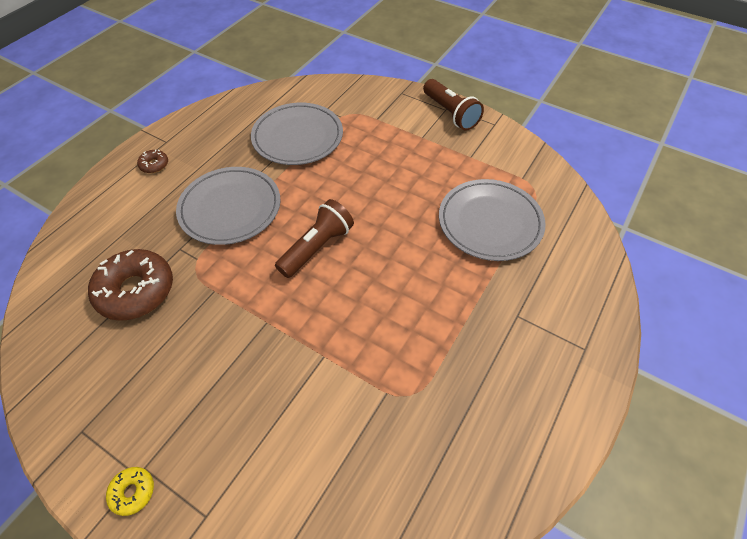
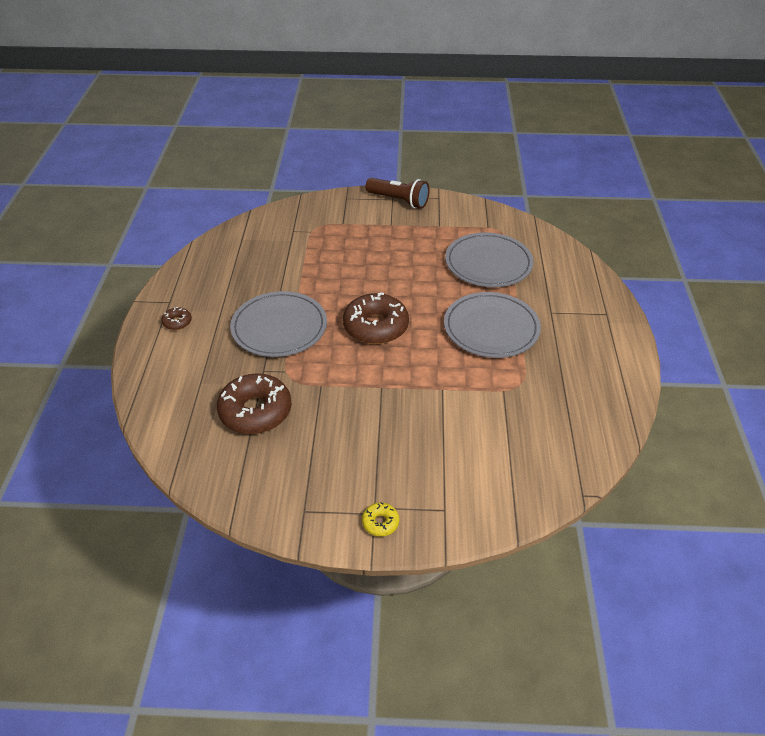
camera: 30 degrees left, 10 degrees down
(297, 137) = (288, 258): grey plate -> grey plate (491, 328)
(317, 247) = (376, 326): brown flashlight -> brown donut

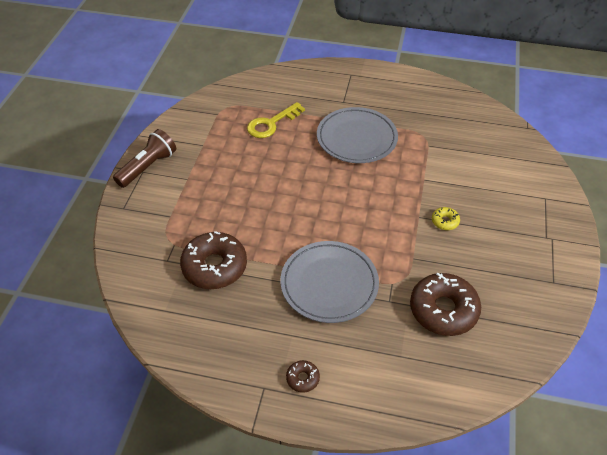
camera: 80 degrees left, 5 degrees up
(376, 326) = (341, 210): brown donut -> brown donut (214, 266)
(380, 522) = (560, 235): yellow donut -> yellow donut (445, 221)
(488, 263) = (271, 124): grey plate -> yellow key

